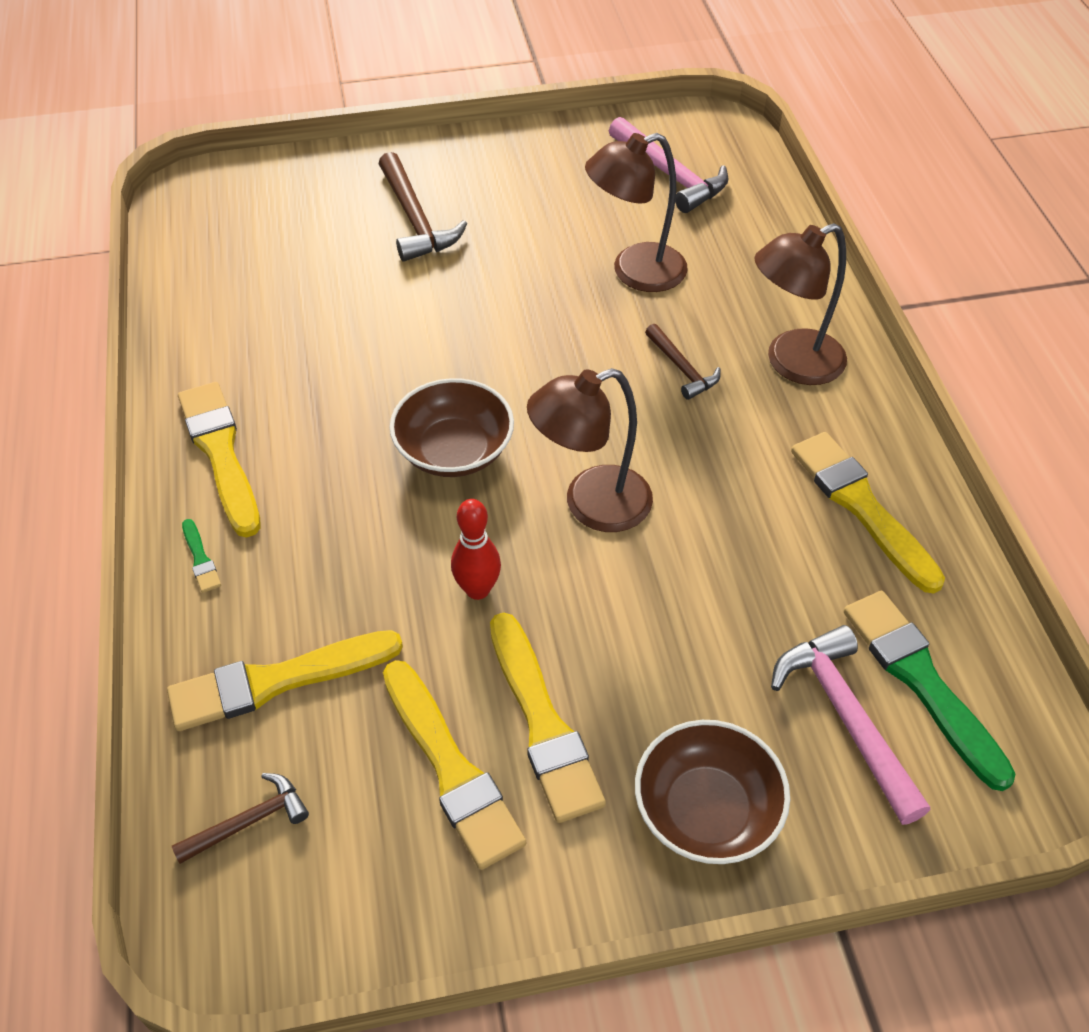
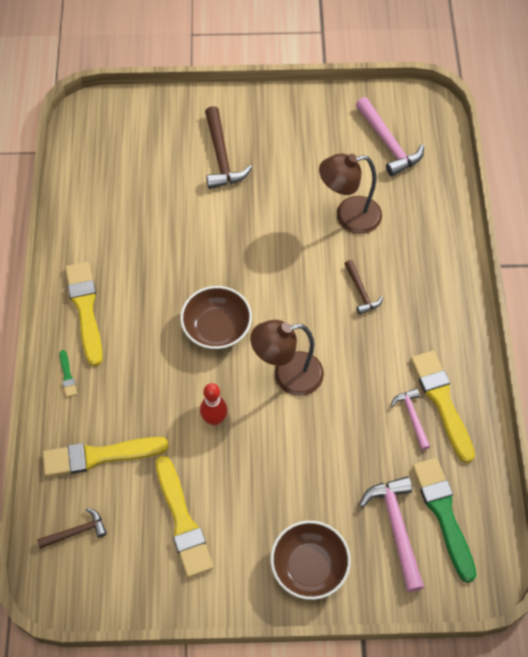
camera: 10 degrees right, 10 degrees up
(543, 723) = (234, 503): yellow brush -> none
(791, 363) = (428, 298): brown lamp -> none
(819, 536) = (412, 417): none -> pink hammer

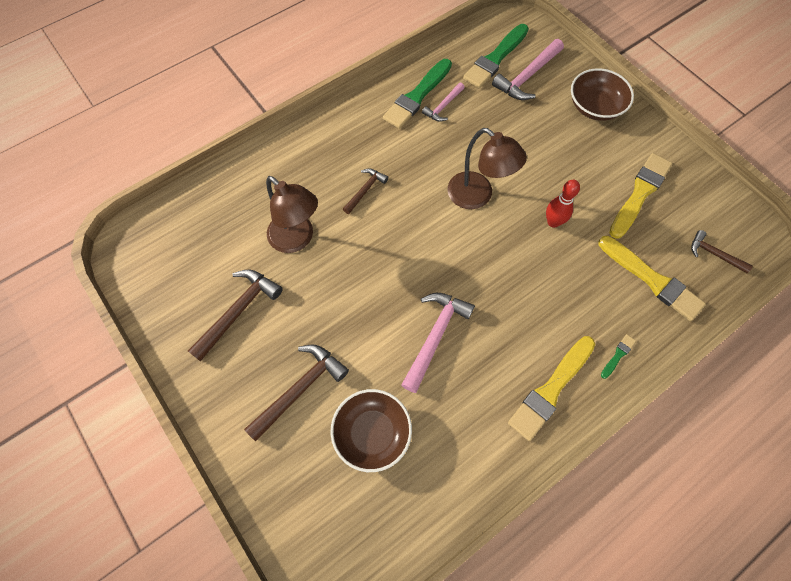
camera: 125 degrees left, 5 degrees up
(217, 328) = (479, 271): brown bowl -> brown bowl (372, 433)
(313, 149) = (238, 311): none -> brown hammer
(388, 143) = (192, 254): pink hammer -> pink hammer (435, 336)
(442, 402) = (417, 96): yellow brush -> green brush

